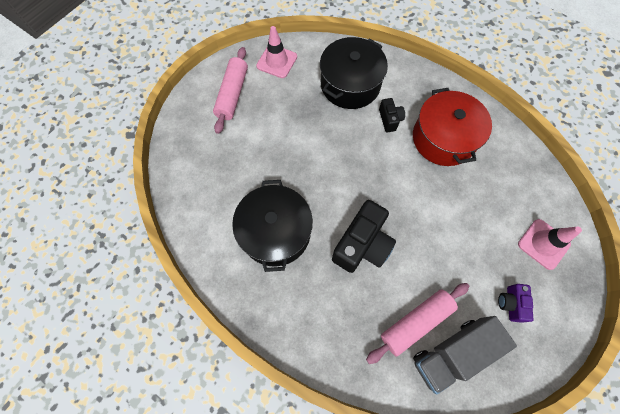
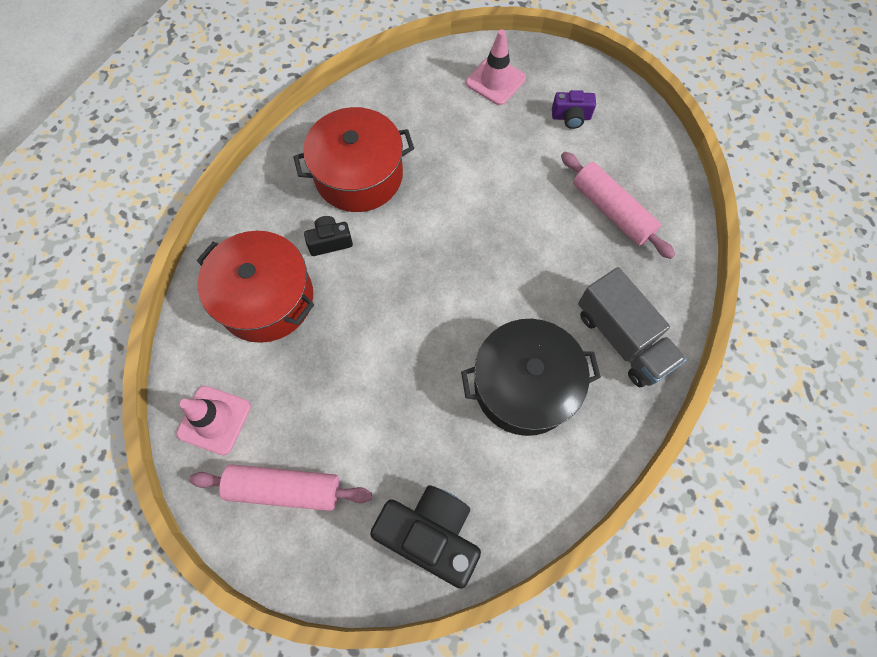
camera: 95 degrees left, 0 degrees up
(350, 84) = (266, 298): black pot -> red pot
(362, 245) = (526, 272): black camera -> black camera (430, 534)
(452, 353) = (637, 175): grey truck -> grey truck (622, 338)

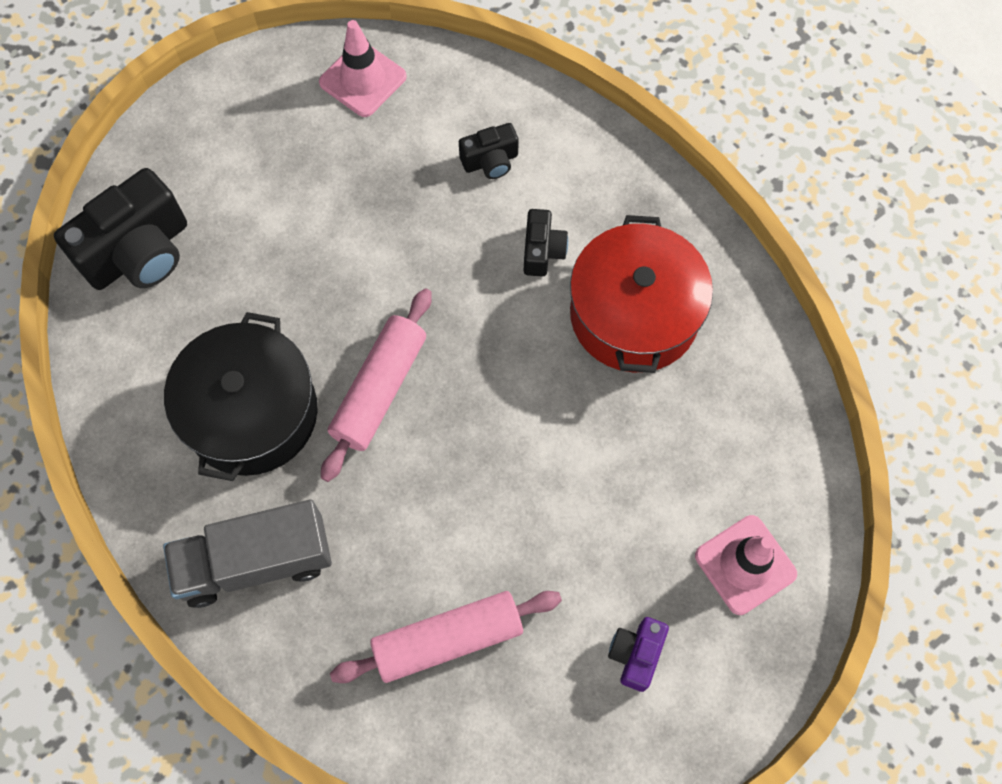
camera: 110 degrees right, 0 degrees up
(266, 298) = (490, 161): red pot -> black camera
(284, 489) = (256, 128): pink rolling pin -> pink rolling pin (379, 389)

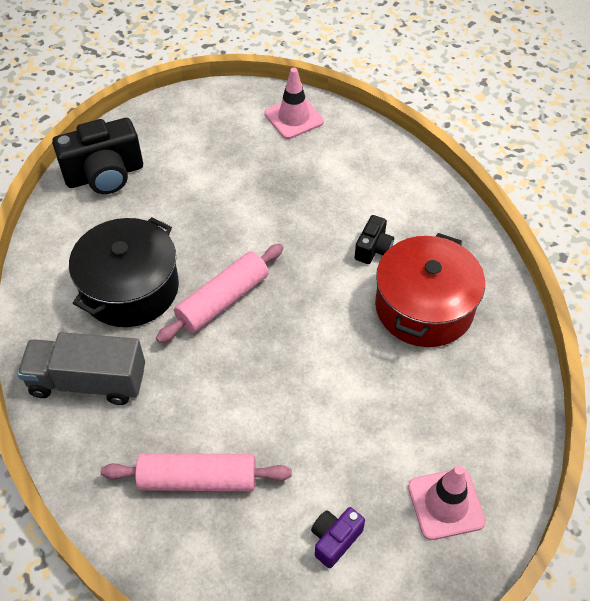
camera: 20 degrees right, 15 degrees down
(490, 161) = (359, 186): black camera -> none

